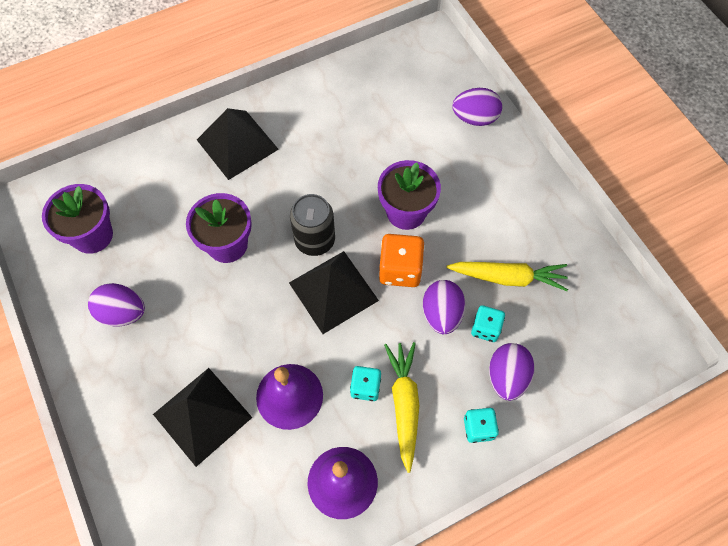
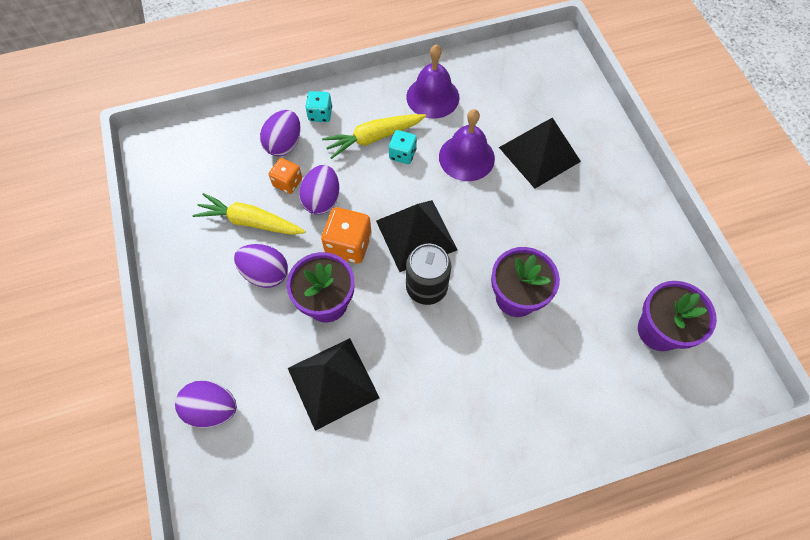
camera: 170 degrees left, 0 degrees up
(123, 313) = (616, 246): purple egg -> purple egg (265, 273)
(237, 144) = (502, 421): black pyramid -> black pyramid (333, 382)
(404, 404) = (374, 138): yellow carrot -> yellow carrot turned 60 degrees clockwise
(485, 328) = (288, 182): turquoise dice -> orange dice

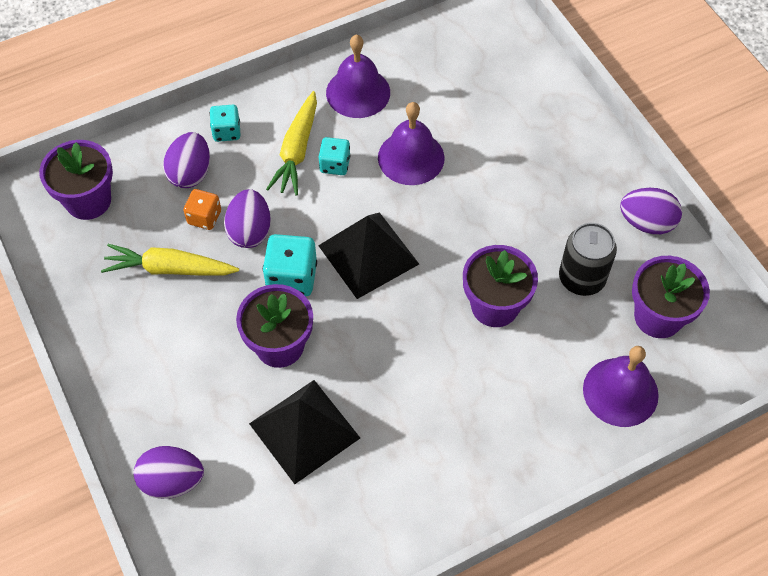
camera: 10 degrees left, 5 degrees down
(198, 155) = (88, 200): none -> purple flower pot
(265, 273) = (201, 324): purple egg -> purple egg (646, 223)
(348, 245) = (292, 277): orange dice -> turquoise dice
(374, 138) = (297, 150): yellow carrot -> yellow carrot turned 45 degrees counterclockwise
(426, 287) = (391, 311): black can -> black can (581, 278)
(539, 154) = (495, 141): black pyramid -> none
(615, 394) = (620, 392): none -> purple bell

